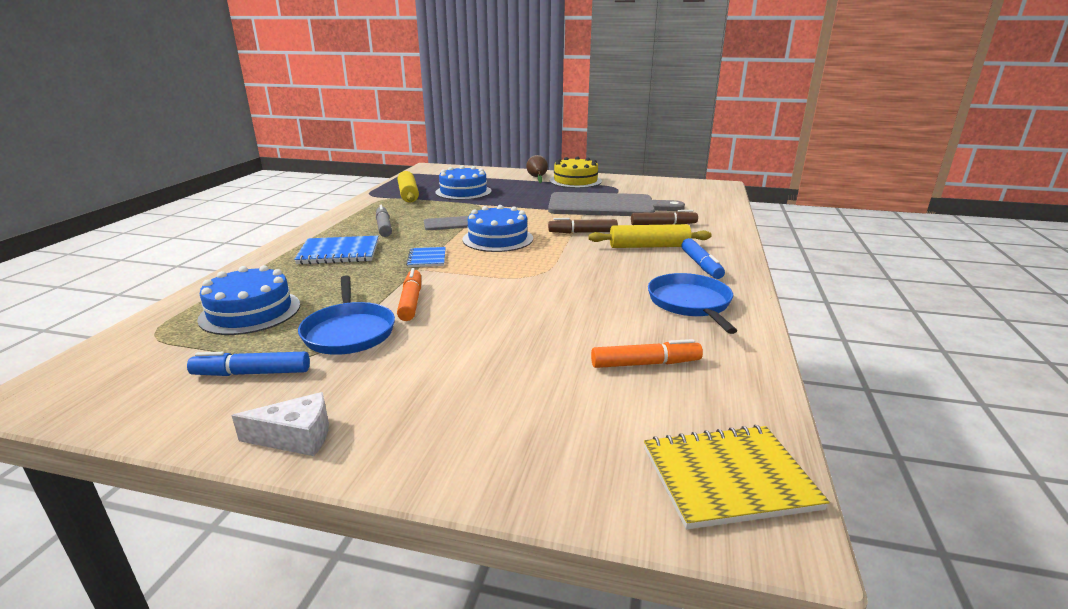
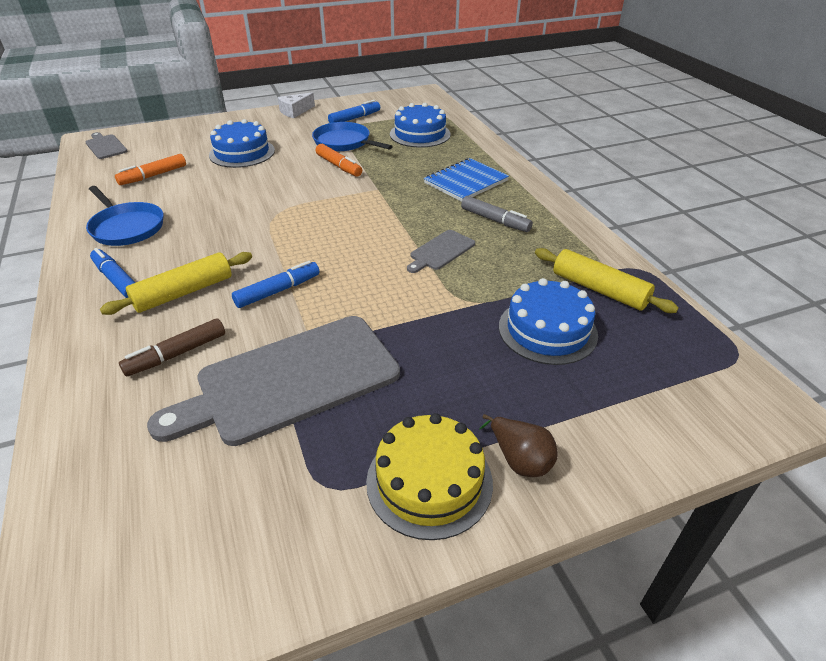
camera: 145 degrees right, 15 degrees up
(427, 258) = (387, 200): blue notebook -> none
(498, 239) = (360, 245): blue cake -> blue cake (242, 153)
(582, 232) = (278, 291): brown marker -> blue marker
(728, 478) = (105, 146): yellow notebook -> grey cutting board

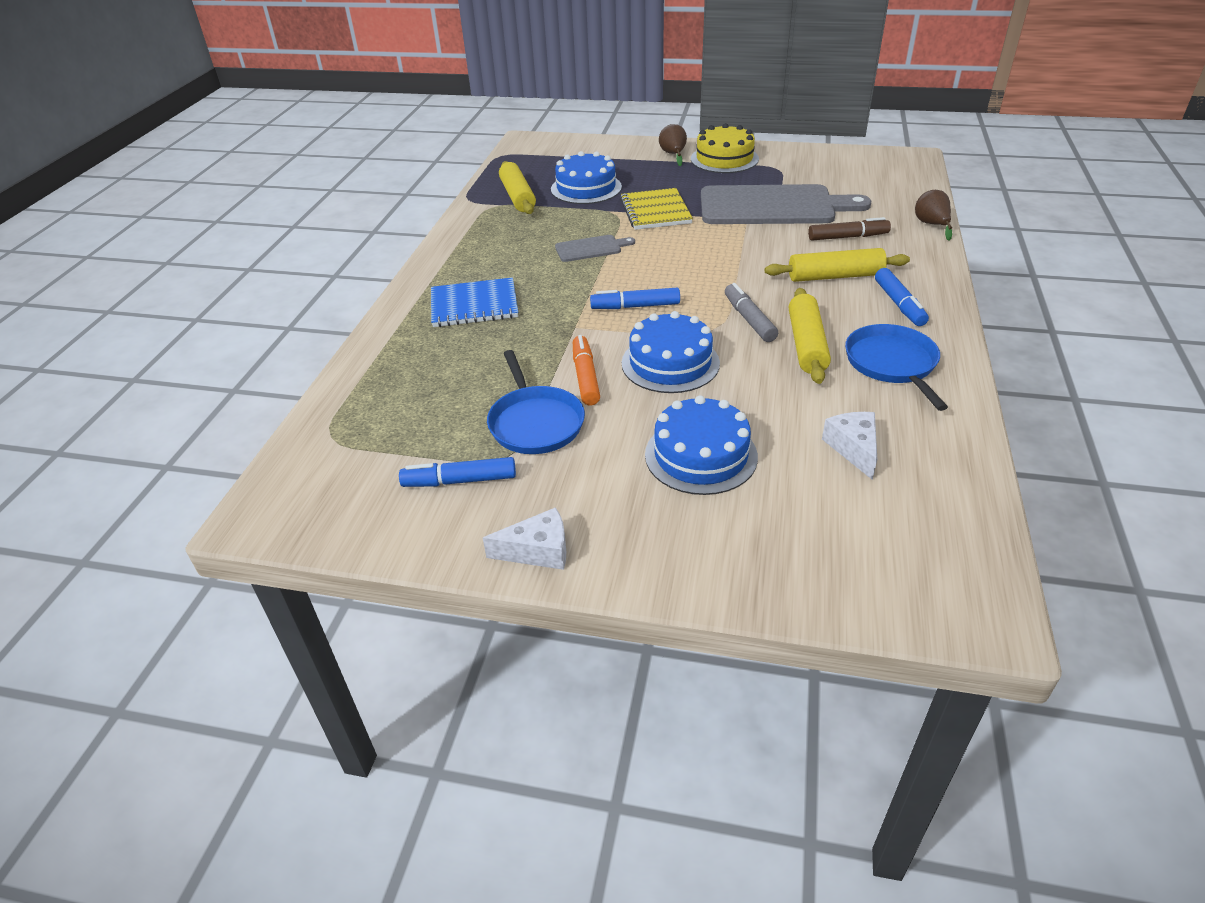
camera: 145 degrees left, 0 degrees up
(58, 417) = (931, 225): none -> brown pear
(105, 146) = (945, 572): grey cutting board -> none
(153, 176) = (853, 448): orange marker -> white cheese
(197, 223) = (806, 344): none -> yellow rolling pin
(278, 291) = (752, 256): blue marker -> blue marker (635, 306)
(420, 134) = (417, 400): blue cake -> blue cake (670, 363)
(427, 319) = (655, 211): none -> yellow notebook
(495, 220) = (510, 259): grey marker -> grey marker (749, 319)

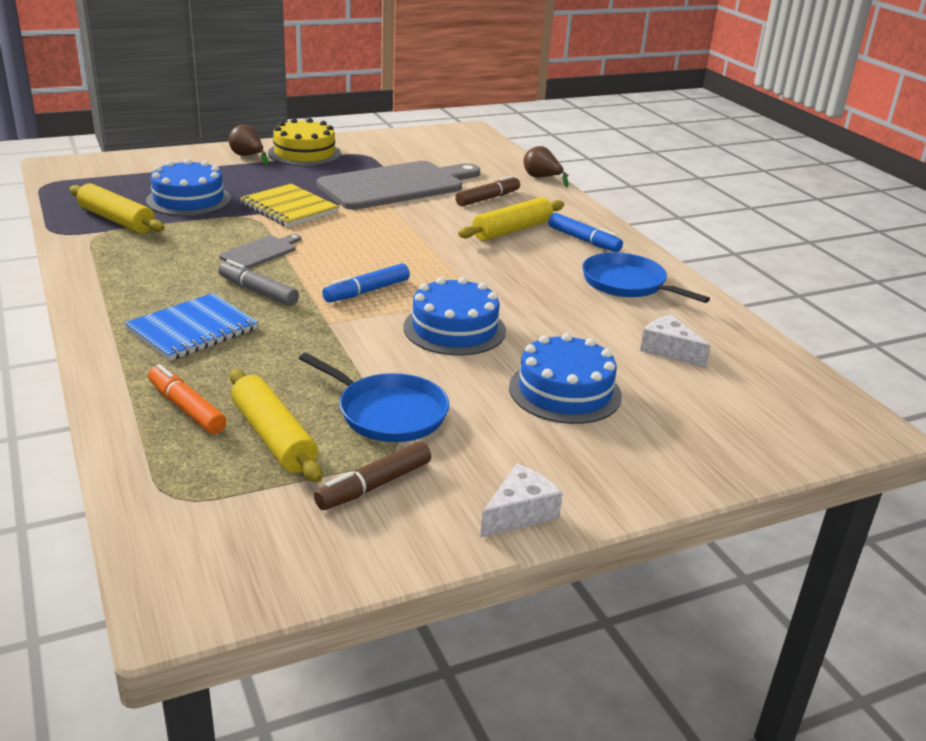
camera: 40 degrees left, 10 degrees down
(460, 481) = (374, 485): blue marker -> brown marker
(585, 377) = (390, 361): orange marker -> orange marker (186, 408)
(749, 319) = (481, 278): grey marker -> grey marker (258, 292)
(806, 344) = (549, 286): yellow rolling pin -> yellow rolling pin (273, 437)

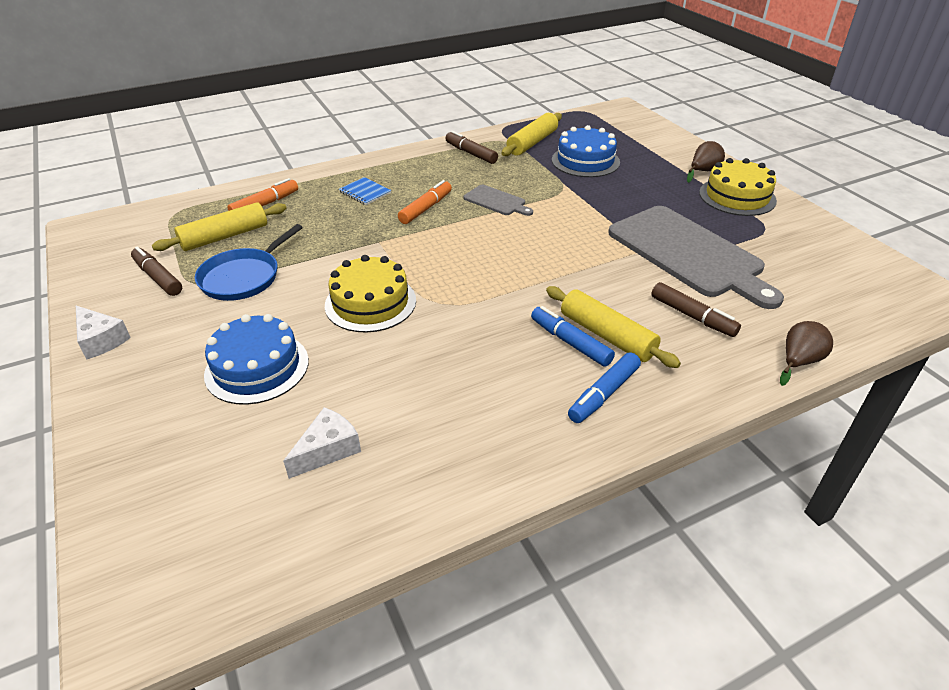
camera: 90 degrees right, 10 degrees up
(120, 256) = (471, 153): none -> brown marker
(192, 330) = (365, 192): blue notebook -> blue notebook, size x0.60
(258, 292) = (425, 208): grey marker -> orange marker
(289, 208) = (593, 203): yellow notebook -> none
(367, 291) = (435, 254): blue marker -> blue marker (570, 342)
(454, 329) = (370, 303): blue cake -> yellow cake
(627, 283) = (488, 427): blue pan -> none

